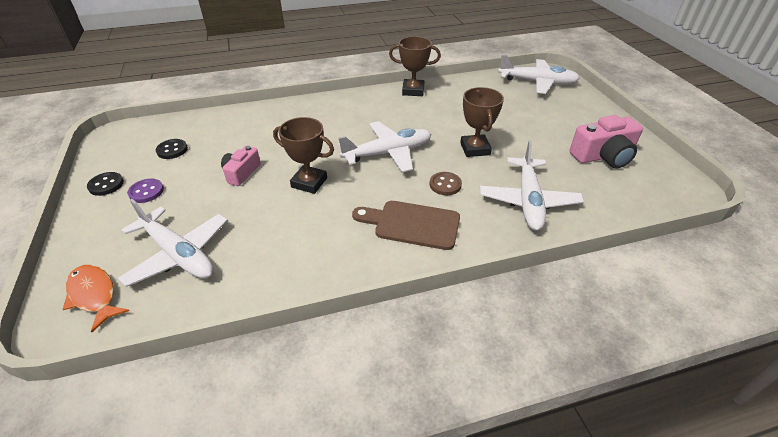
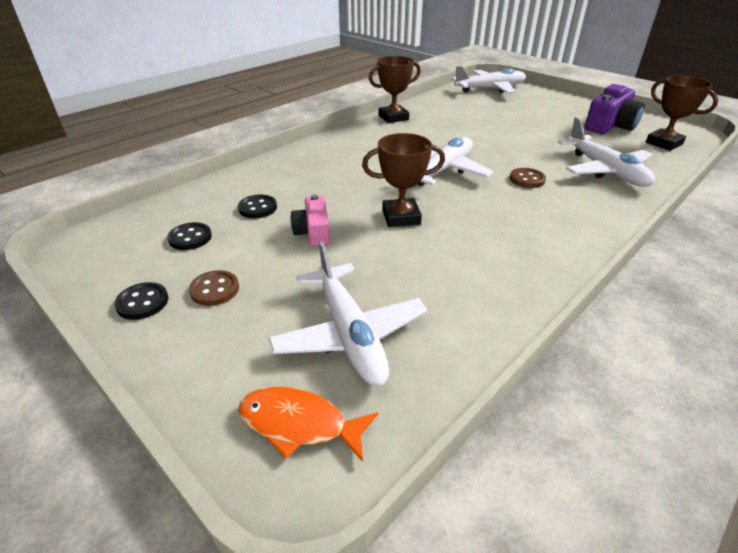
camera: 30 degrees left, 5 degrees down
(146, 192) = (214, 289): purple button -> brown button
(178, 254) = (349, 334): white plane -> white plane turned 60 degrees clockwise
(231, 141) = (257, 208): none -> black button
(412, 224) = (545, 218): brown cutting board -> none
(475, 149) = (511, 147): brown trophy -> brown trophy (664, 143)
(603, 156) = (610, 126): pink camera -> purple camera

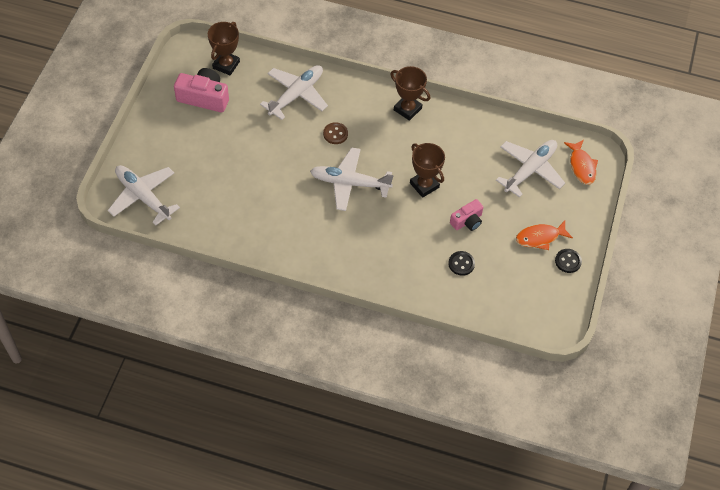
camera: 120 degrees left, 20 degrees up
(190, 238) = (511, 278): black button -> none
(214, 289) = (540, 237): brown button -> orange fish
(393, 117) = (264, 249): brown trophy -> brown trophy (407, 109)
(610, 126) = (204, 97): purple camera -> pink camera

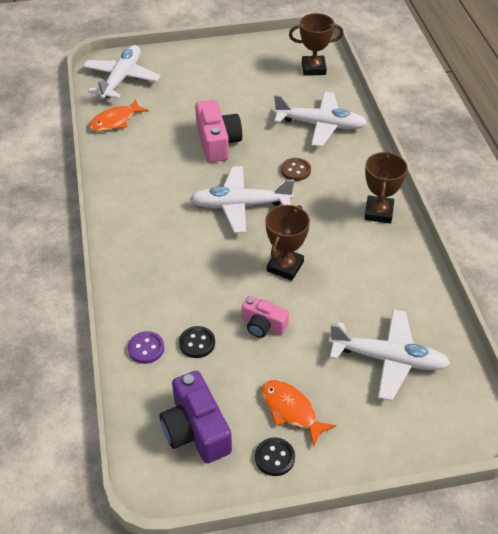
camera: 65 degrees right, 10 degrees down
(204, 97) = (263, 70): pink camera -> pink camera (217, 142)
(350, 183) = (240, 205): white plane -> white plane turned 75 degrees counterclockwise
(449, 294) = (146, 348): none -> purple button
(528, 293) = (196, 430): none -> purple camera
(581, 166) = (442, 414): orange fish -> orange fish (115, 121)

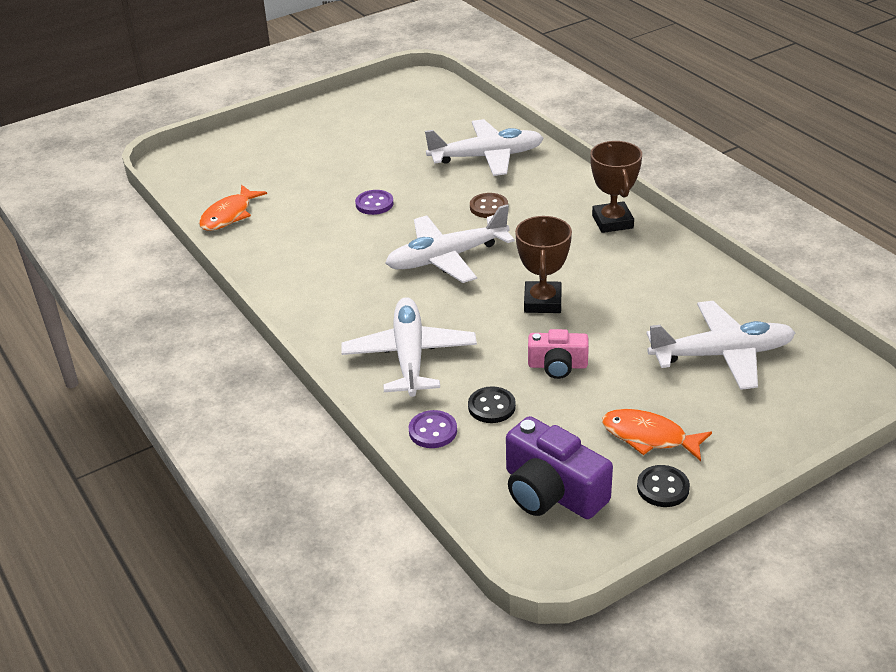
camera: 20 degrees left, 10 degrees down
(121, 79) = (206, 171): white plane -> white plane (409, 356)
(217, 142) = (374, 204): pink camera -> purple button
(313, 68) = (440, 105): brown trophy -> none

